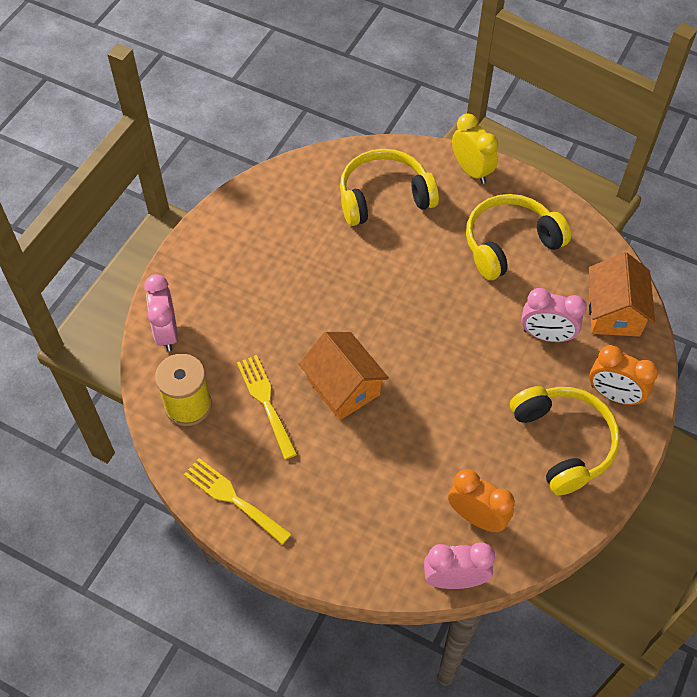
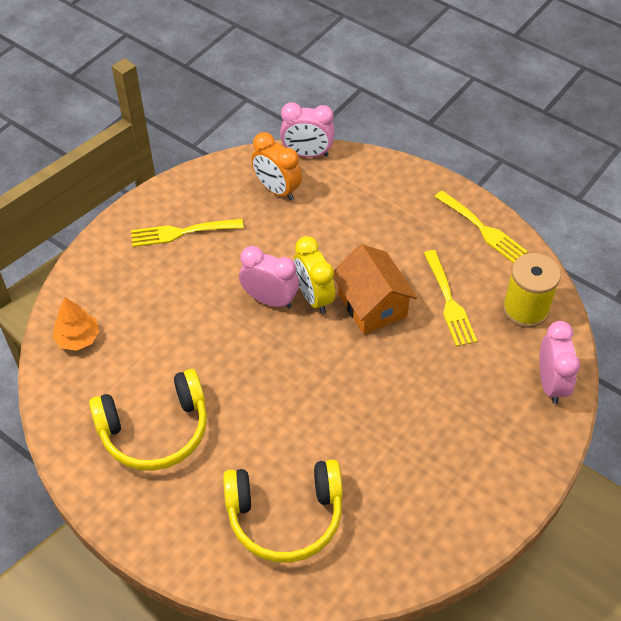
camera: 170 degrees left, 5 degrees down
(471, 170) = (164, 538): yellow clock -> yellow clock (314, 297)
(546, 335) = (157, 325): pink clock -> pink clock (270, 300)
(563, 442) = (182, 232): yellow headphones -> yellow fork
(613, 395) = (118, 263): orange clock -> none
(614, 312) = (78, 338): orange house -> orange tree

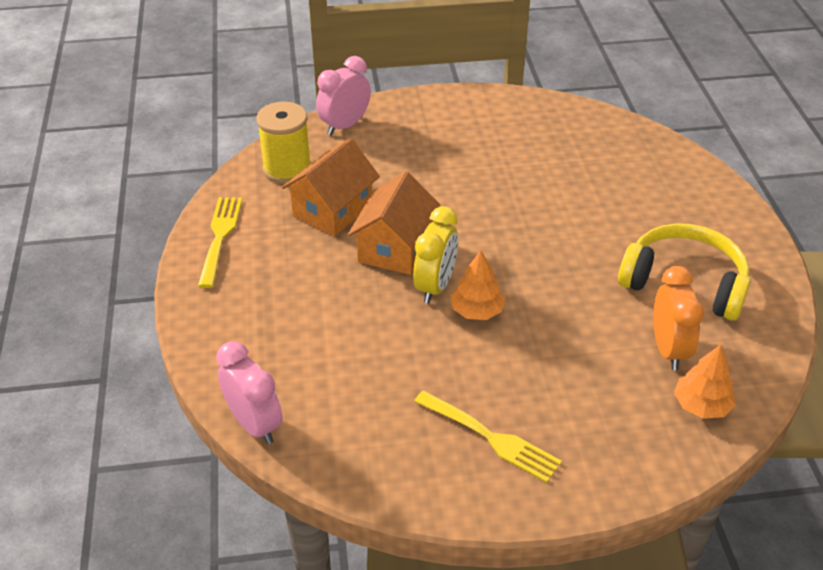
camera: 135 degrees left, 10 degrees down
(270, 300) = (476, 311): pink clock -> orange tree
(277, 190) = (339, 408): orange clock -> orange clock (668, 349)
(285, 516) = (628, 176): yellow headphones -> none
(449, 302) = (332, 210): yellow fork -> orange house

